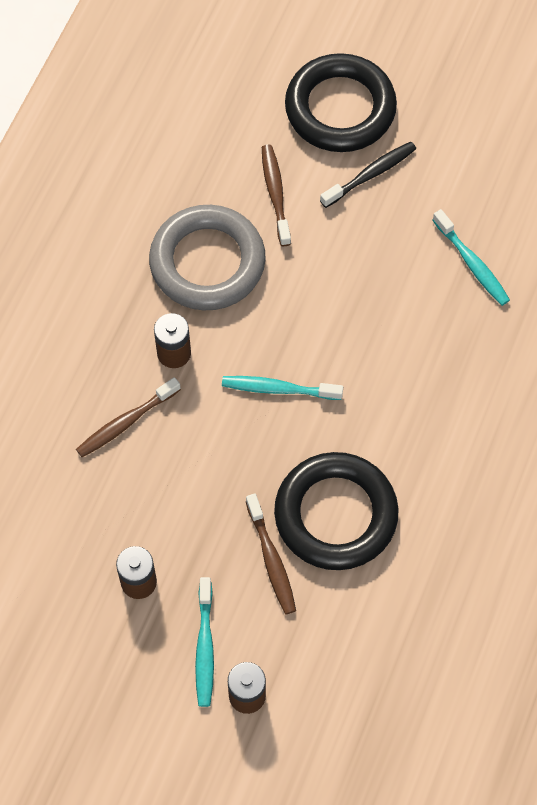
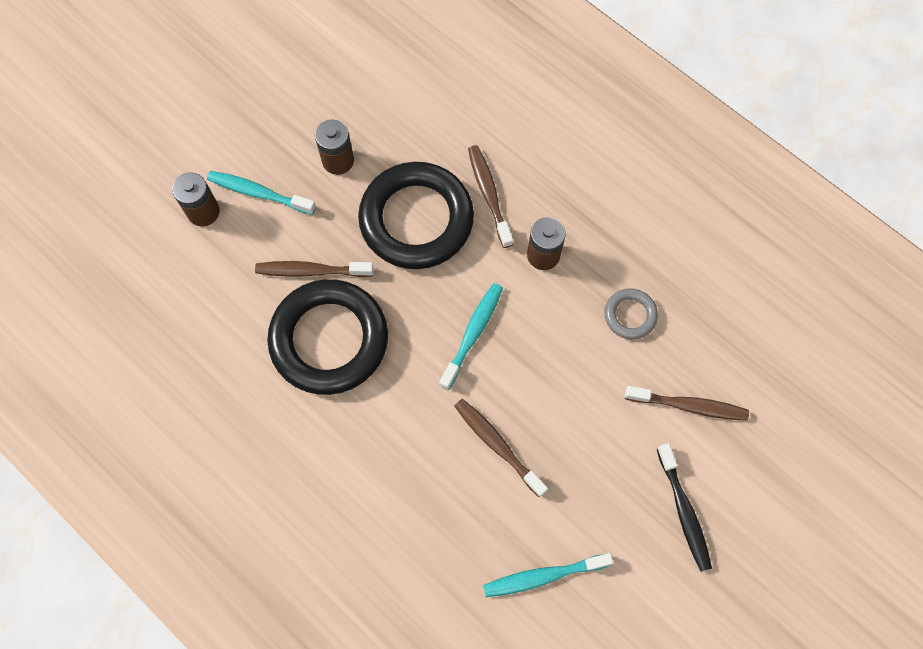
camera: 110 degrees right, 5 degrees up
(207, 262) = (630, 315): grey ring -> grey ring, size x0.45
(340, 108) = (776, 510): black ring -> black ring (416, 219)
(375, 334) = (497, 445): none -> brown toothbrush

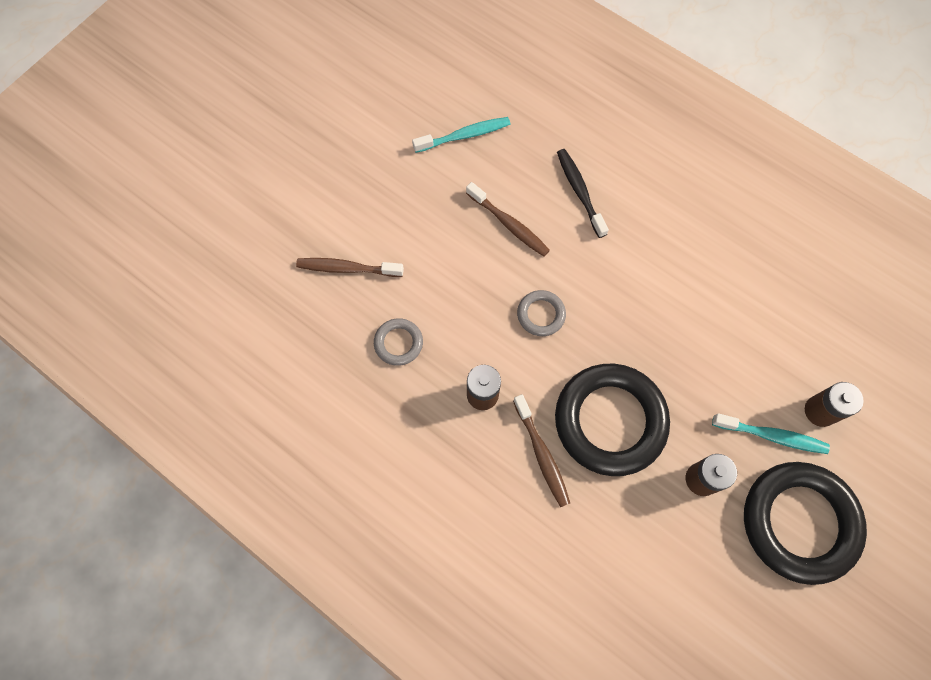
camera: 175 degrees right, 0 degrees up
(311, 271) = (700, 360): brown toothbrush -> none
(329, 340) = (668, 298): black ring -> black ring (799, 522)
(473, 333) = (541, 314): turquoise toothbrush -> grey ring
(684, 511) = (354, 188): black toothbrush -> black toothbrush (579, 191)

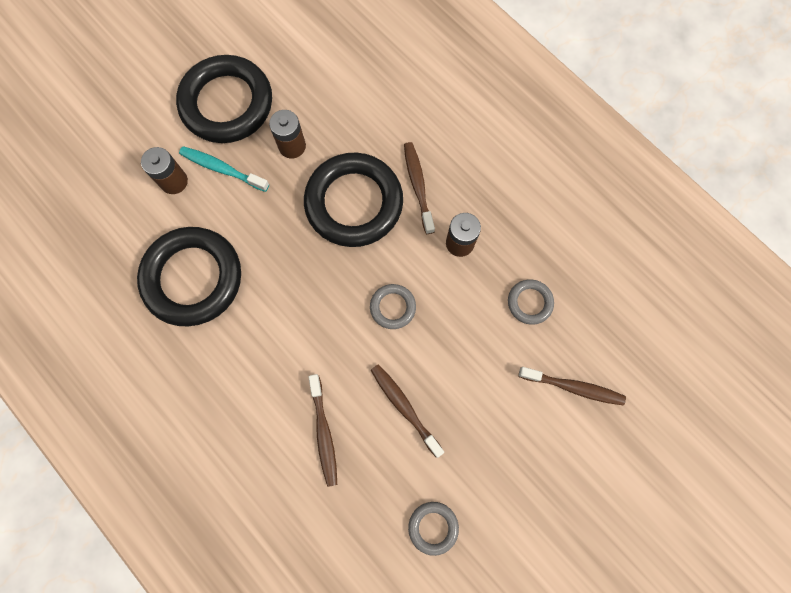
camera: 170 degrees left, 5 degrees up
(464, 135) = (433, 527): turquoise toothbrush -> grey ring
(579, 191) = (324, 433): black toothbrush -> brown toothbrush
(755, 309) = (193, 278): none -> black ring

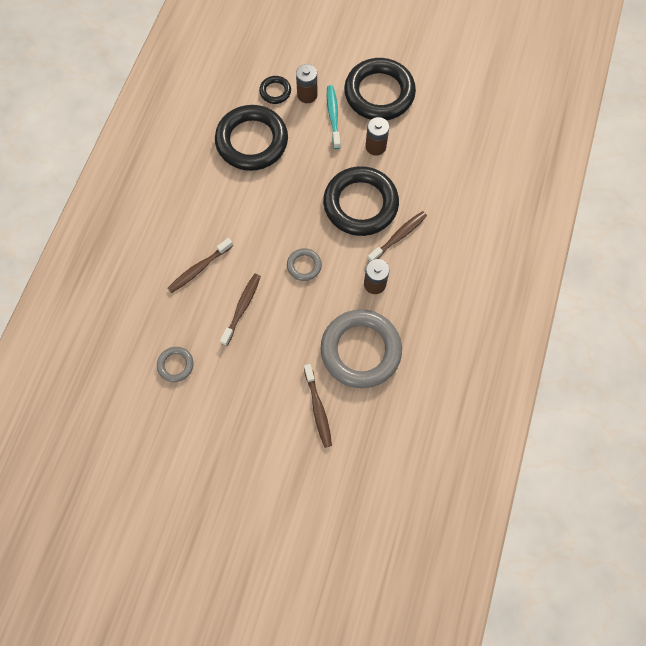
camera: 60 degrees right, 5 degrees down
(144, 214) = (275, 91): none -> black ring
(529, 302) = (360, 350): grey ring -> grey ring, size x2.22

